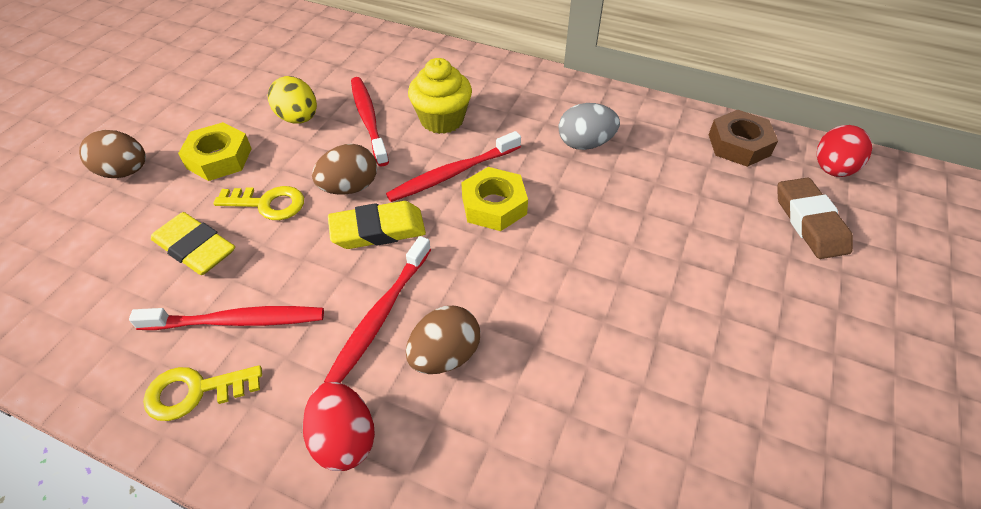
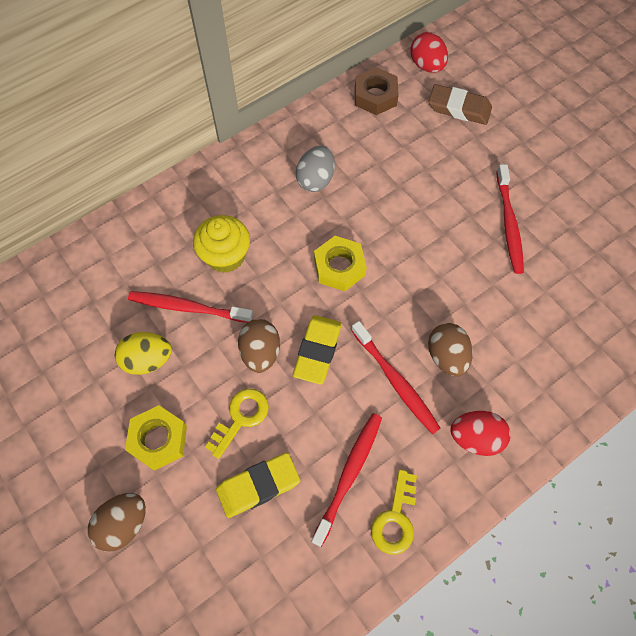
camera: 60 degrees left, 15 degrees up
(452, 174) = (291, 277): red toothbrush -> red toothbrush (509, 224)

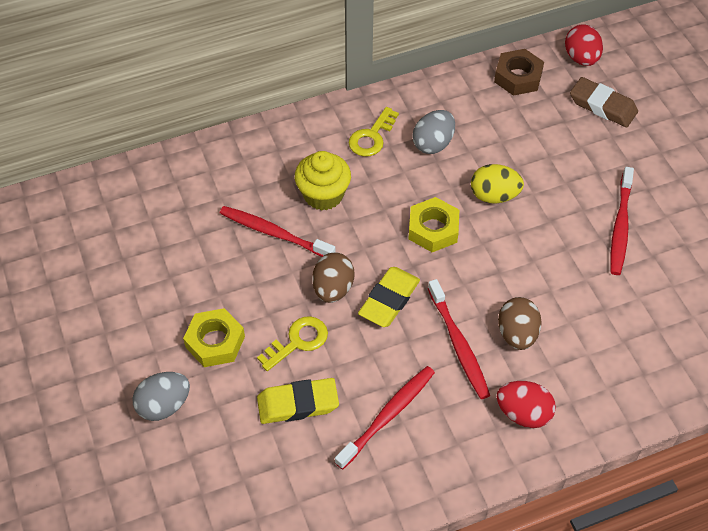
camera: 15 degrees right, 10 degrees down
(123, 524) = (164, 405): brown egg -> grey egg
(148, 360) = (223, 271): yellow egg -> yellow egg (494, 196)
(395, 519) = (421, 464): yellow key -> yellow key (371, 137)

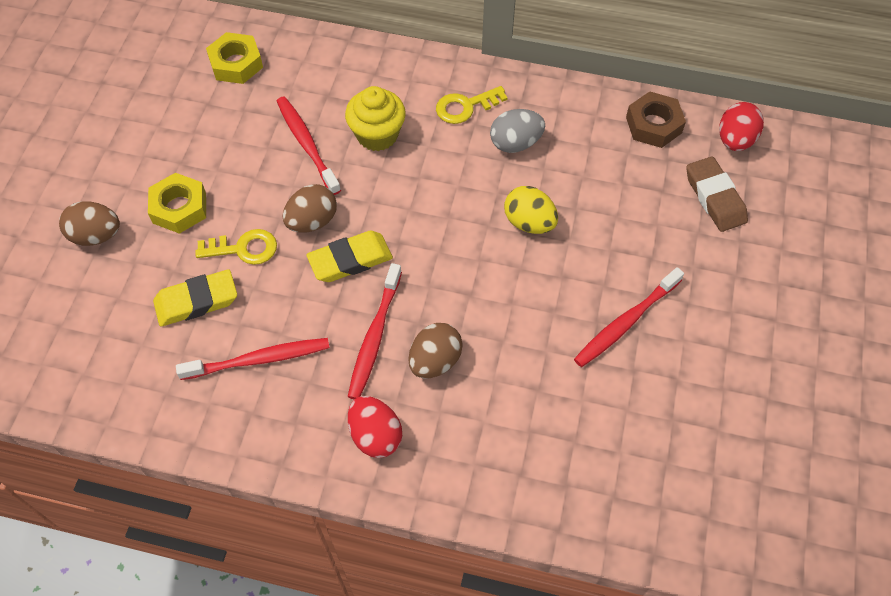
camera: 35 degrees right, 5 degrees up
(164, 405) = (96, 235): grey egg -> brown egg
(298, 404) = (196, 301): yellow eraser -> yellow eraser turned 45 degrees counterclockwise
(433, 229) = (445, 220): yellow nut -> yellow nut (236, 63)

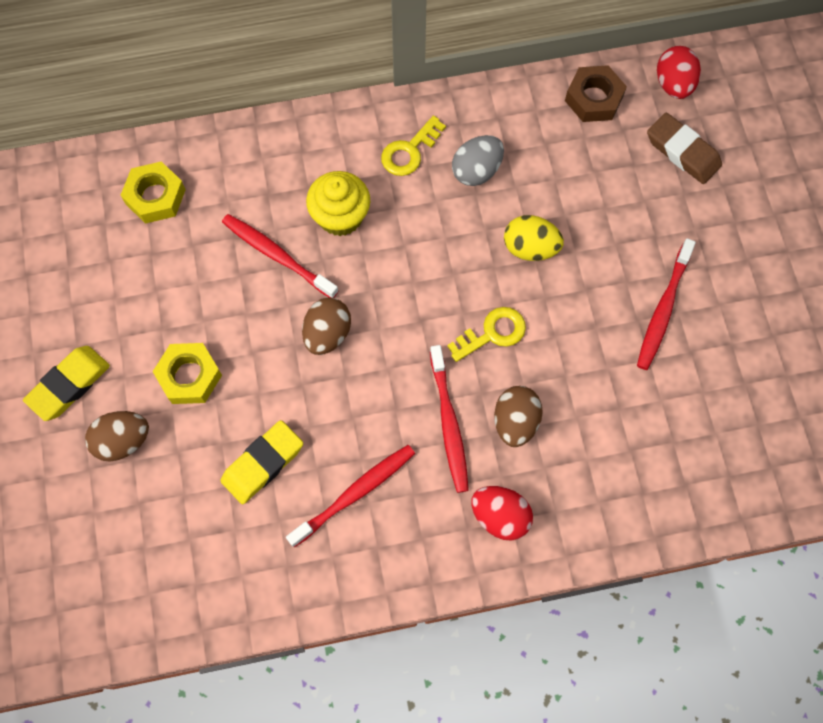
camera: 25 degrees left, 10 degrees up
(244, 248) = (277, 390): yellow key -> yellow key (492, 333)
(350, 260) = (385, 358): yellow eraser -> yellow eraser (69, 385)

